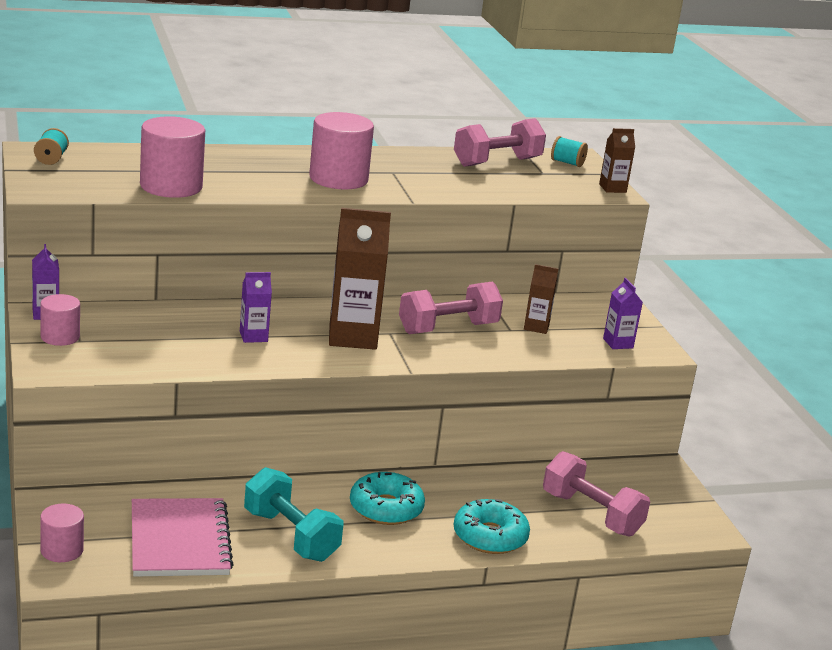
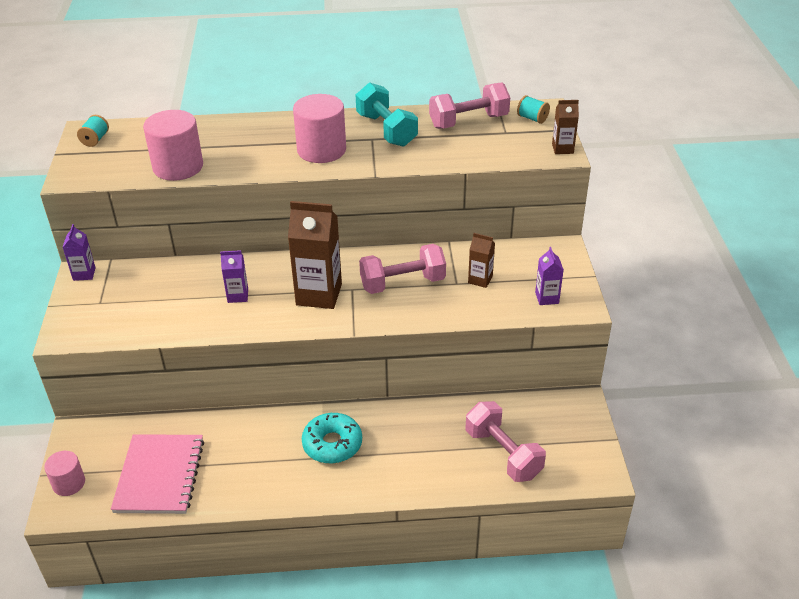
camera: 15 degrees right, 15 degrees up
(60, 337) = (86, 299): pink cylinder -> none
(290, 536) = (247, 472): turquoise dumbbell -> turquoise dumbbell (386, 130)
(490, 537) = (409, 477): turquoise donut -> none

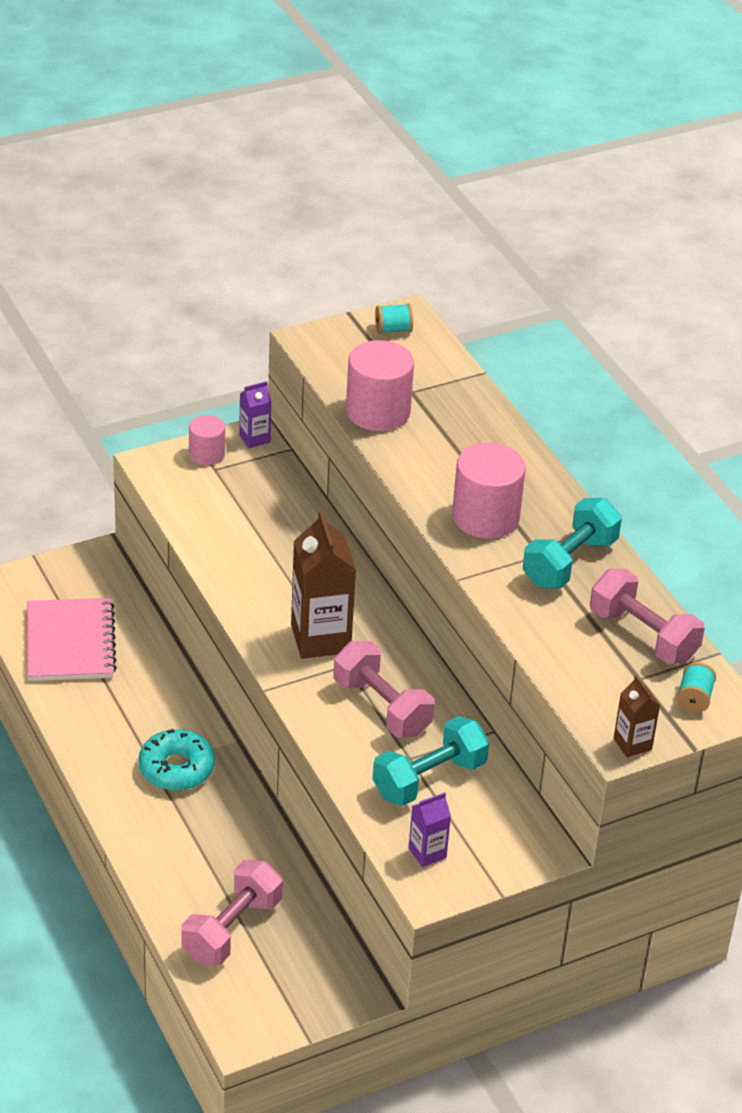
camera: 65 degrees right, 0 degrees up
(69, 483) = (31, 579): pink cylinder -> pink cylinder (207, 454)
(159, 475) = (70, 643): pink notebook -> pink notebook turned 75 degrees counterclockwise
(238, 296) = (282, 571): purple carton -> none
(480, 279) = (429, 779): brown carton -> turquoise dumbbell

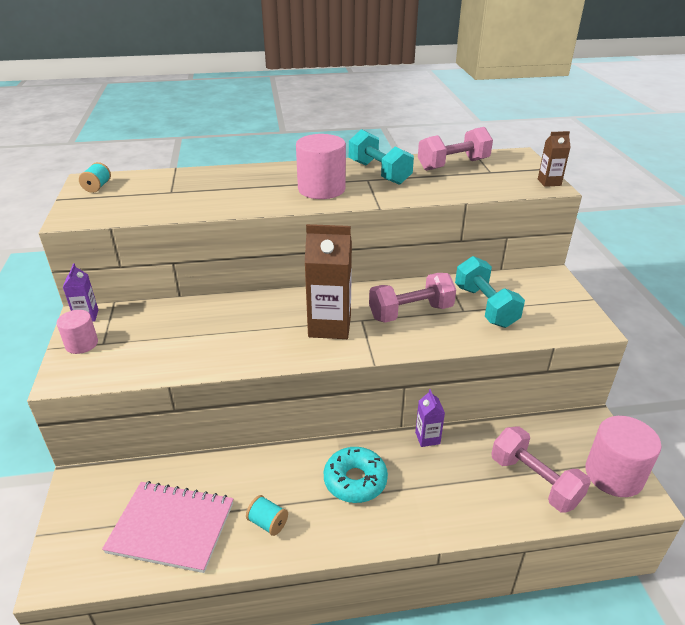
camera: 70 degrees left, 5 degrees down
(378, 412) = (181, 206): pink cylinder -> pink cylinder (613, 475)
(427, 853) = (556, 320): purple carton -> purple carton (427, 438)
(694, 699) = (510, 161): turquoise spool -> turquoise spool (268, 523)

